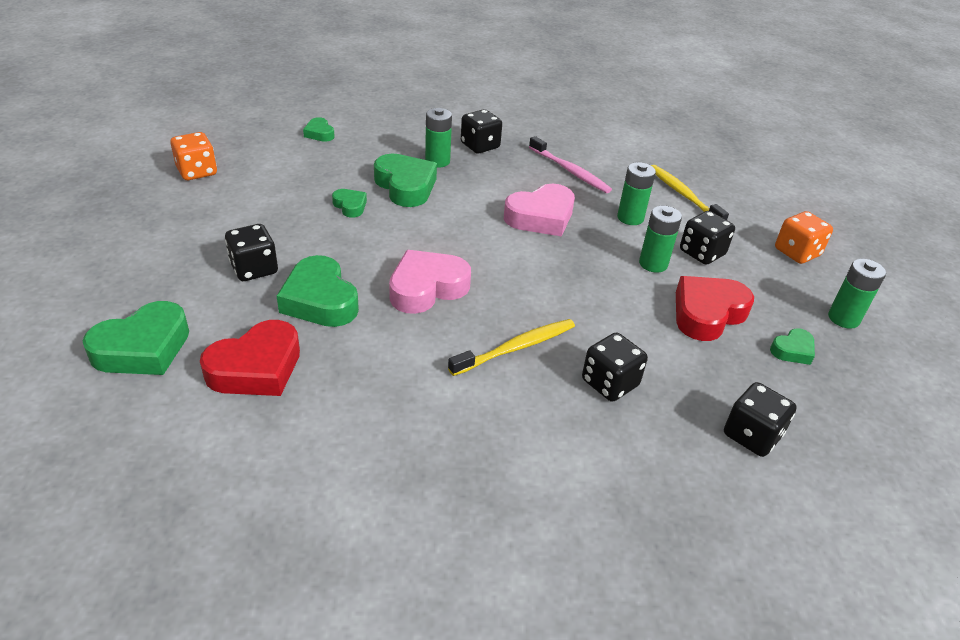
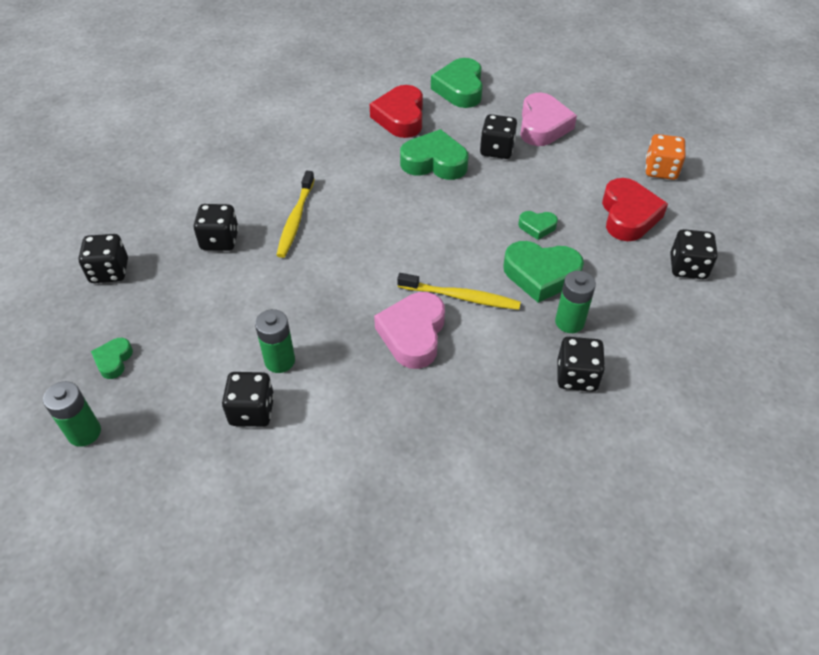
camera: 135 degrees right, 10 degrees up
(319, 133) = (688, 267): green heart -> black dice
(427, 288) = (395, 213): pink heart -> pink heart (543, 126)
(570, 171) = (466, 419): pink toothbrush -> none
(630, 218) = (348, 401): green battery -> none
(683, 195) = (335, 487): yellow toothbrush -> yellow toothbrush (461, 297)
(707, 314) = (199, 344): red heart -> red heart (628, 215)
(797, 252) = (166, 494): orange dice -> none

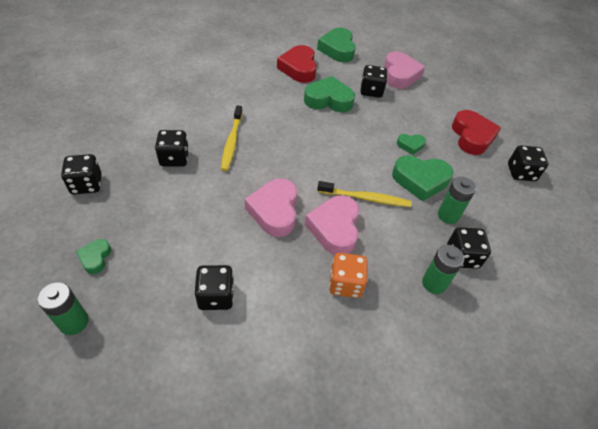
camera: 10 degrees left, 0 degrees up
(280, 361) = (233, 253): green battery -> green battery (434, 283)
(338, 310) = (274, 211): none -> pink heart
(660, 170) = (486, 105): orange dice -> orange dice (345, 284)

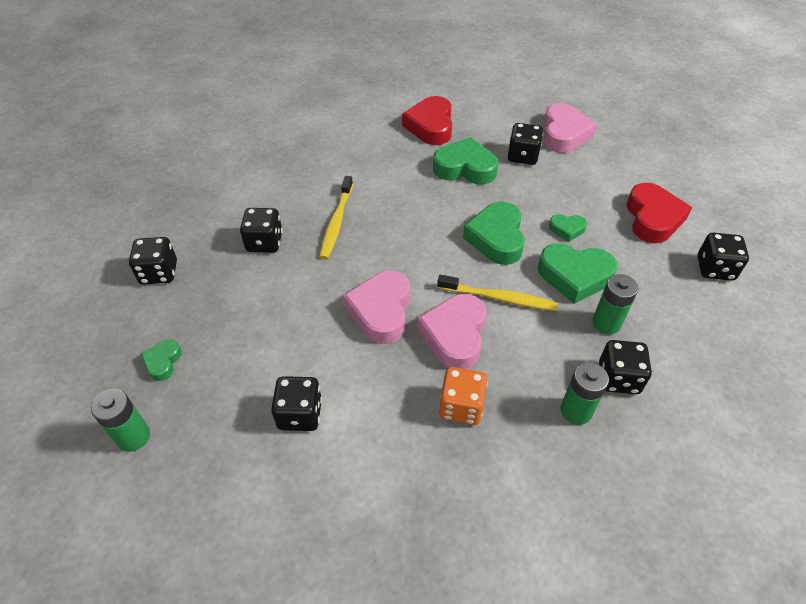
camera: 10 degrees right, 0 degrees up
(337, 49) = (484, 100): green heart -> green heart (496, 238)

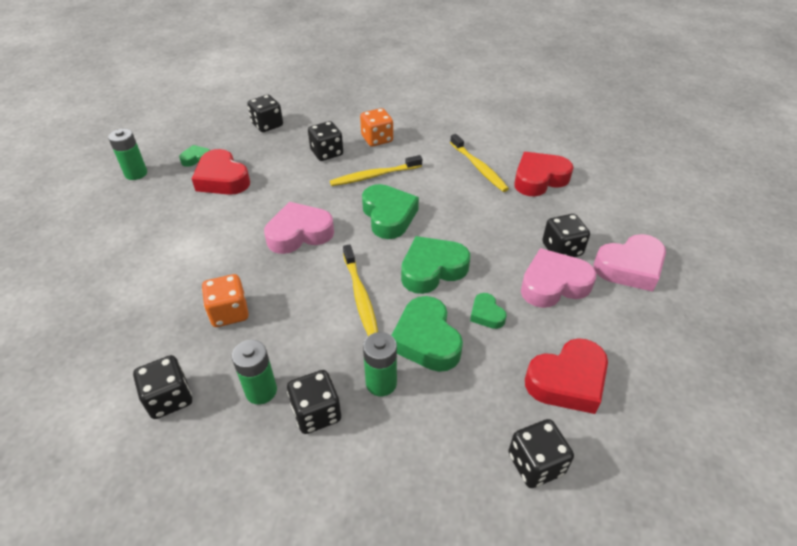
camera: 60 degrees right, 5 degrees down
(229, 348) = (222, 179): none -> red heart
(277, 196) = (377, 139): none -> orange dice
(300, 414) = (183, 232): black dice -> black dice (169, 398)
(385, 151) = (479, 168): none -> yellow toothbrush
(455, 335) = (300, 283): pink heart -> pink heart (553, 284)
(465, 168) = (505, 219): green heart -> green heart (388, 216)

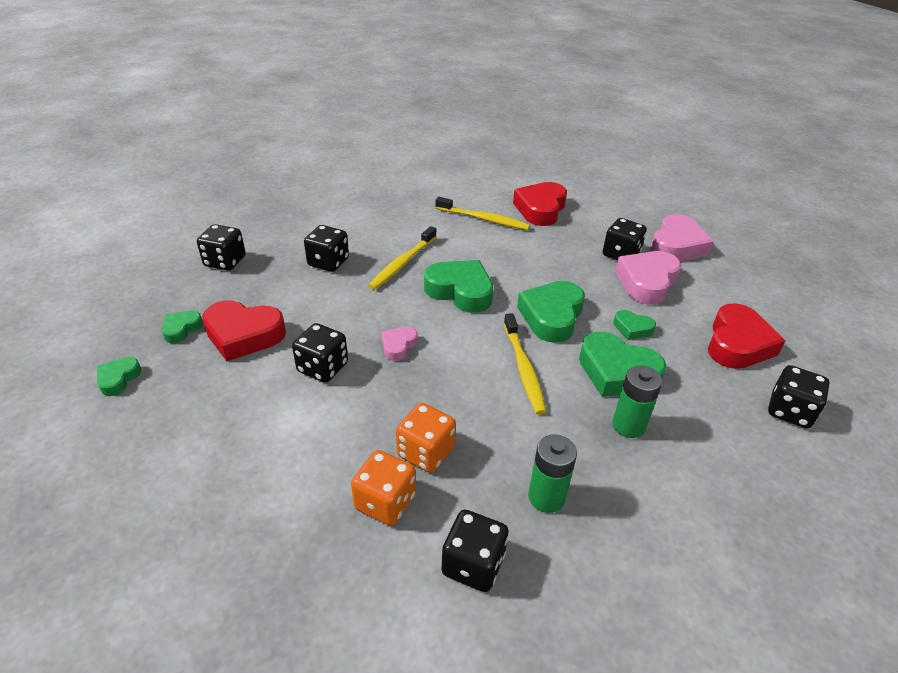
camera: 40 degrees left, 5 degrees down
(136, 173) = (118, 379): green battery -> green heart
(299, 233) = (398, 346): pink heart -> pink heart, size x0.52
(316, 413) = (613, 482): black dice -> black dice (322, 367)
(360, 296) = (523, 368): yellow toothbrush -> yellow toothbrush turned 45 degrees clockwise
(377, 139) = (362, 230): orange dice -> orange dice (385, 502)

